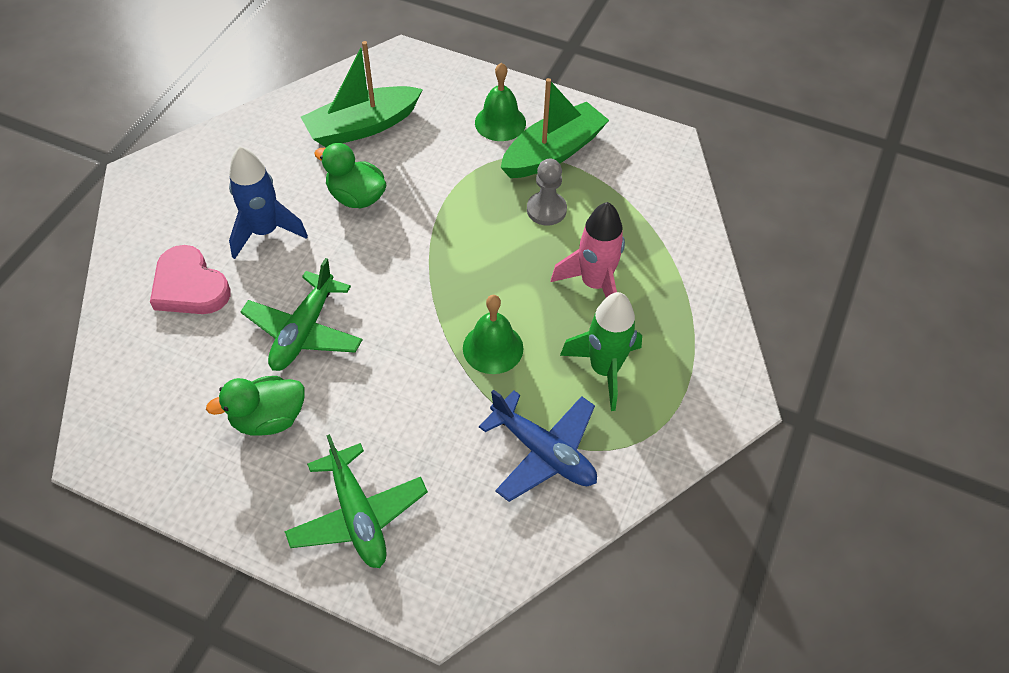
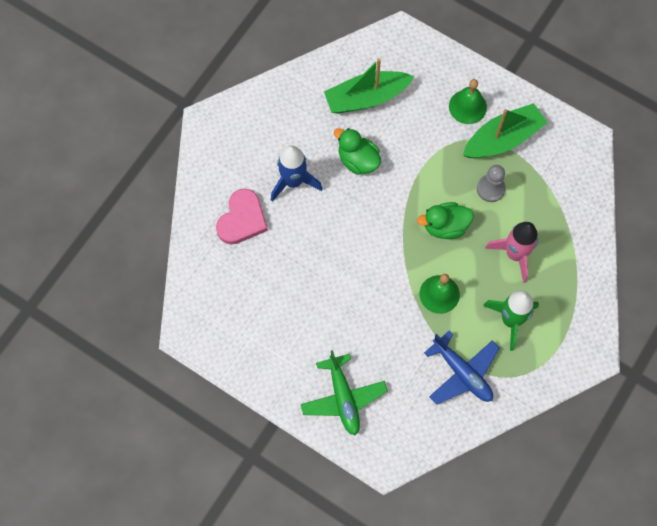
camera: 10 degrees right, 15 degrees up
(189, 286) = (242, 219): pink heart -> pink heart turned 120 degrees counterclockwise
(268, 418) = (291, 325): green duck -> green duck (445, 226)
(304, 331) = (316, 264): green plane -> none

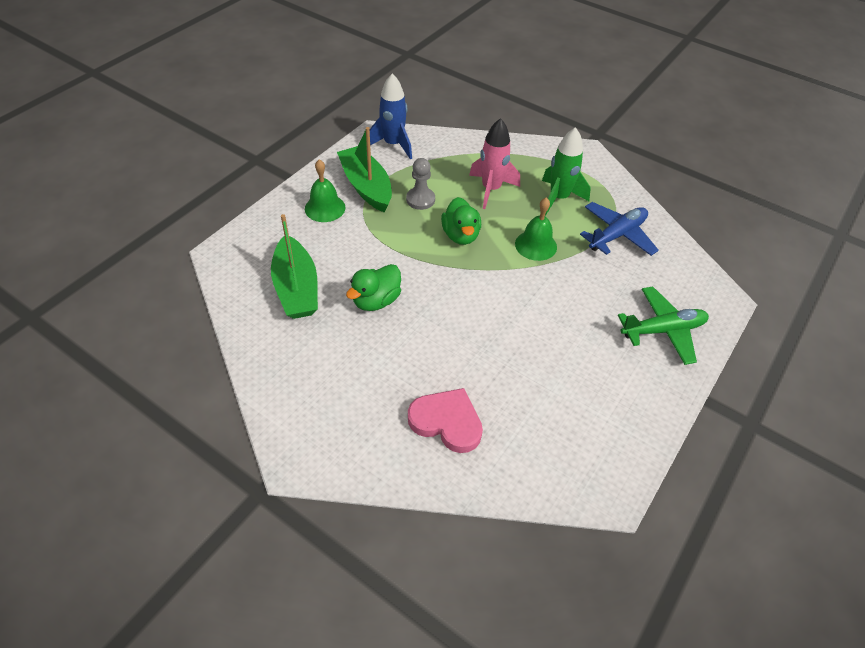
camera: 90 degrees left, 20 degrees down
(293, 182) = (398, 364): blue rocket -> blue rocket (393, 145)

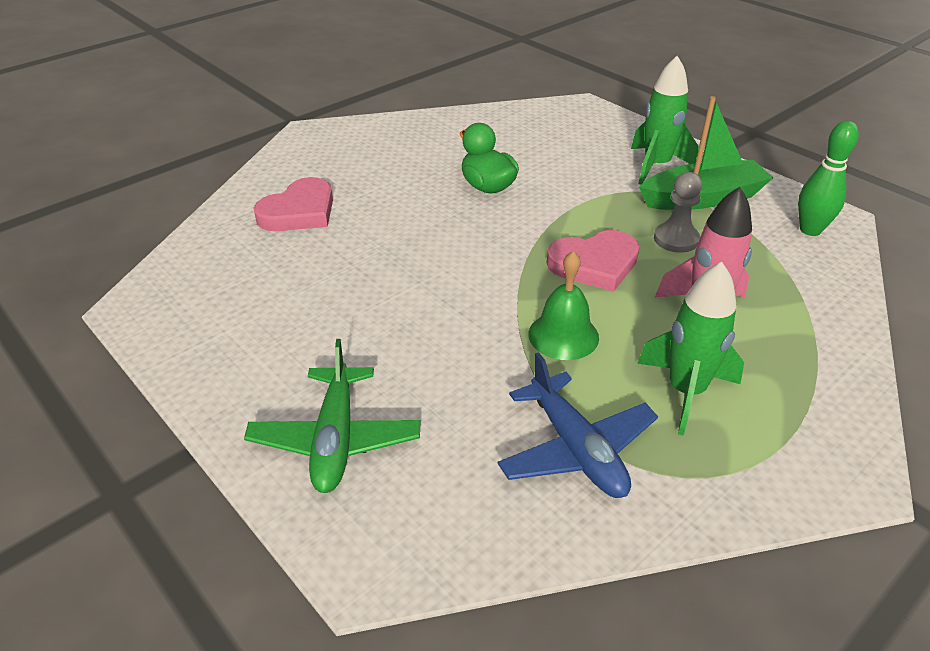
camera: 105 degrees right, 10 degrees down
(296, 288) = (520, 142): green boat -> none
(325, 208) = (656, 166): green bell -> green rocket
(393, 145) = (810, 230): blue rocket -> green bowling pin
(460, 235) = (594, 264): green duck -> pink heart

